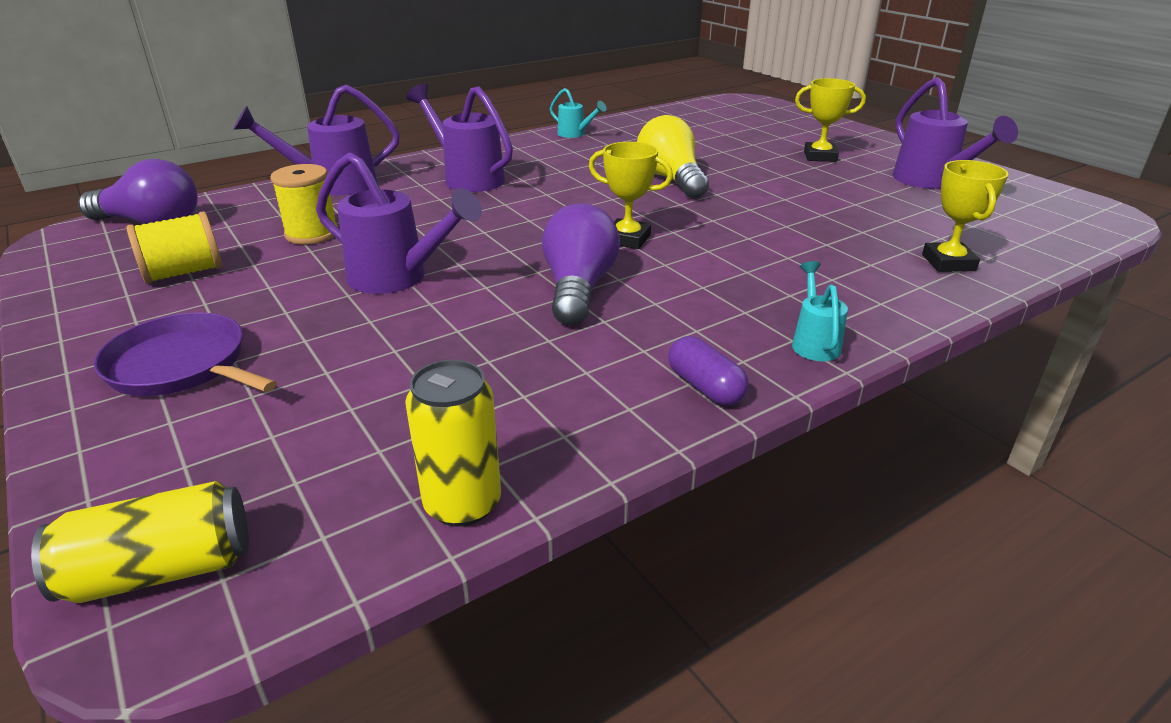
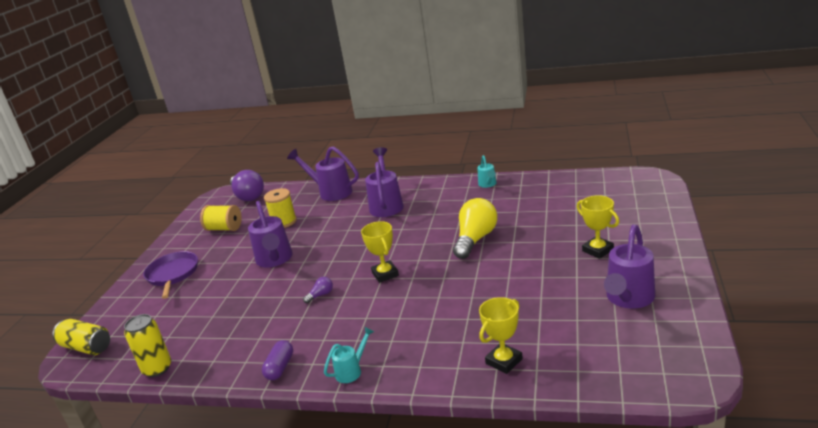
camera: 50 degrees right, 5 degrees down
(578, 288) = (321, 295): purple light bulb -> purple light bulb, size x0.43

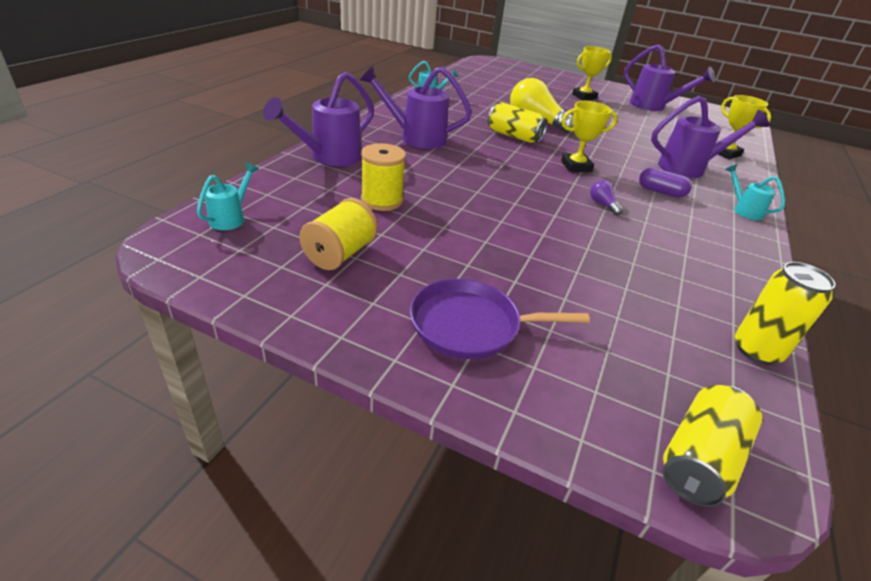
camera: 85 degrees left, 10 degrees up
(248, 196) = (231, 218): purple light bulb -> turquoise watering can
(275, 260) = (497, 221): purple watering can -> purple watering can (689, 168)
(280, 367) = (743, 247): purple capsule -> purple capsule (660, 192)
(428, 237) = (514, 136): none -> yellow can

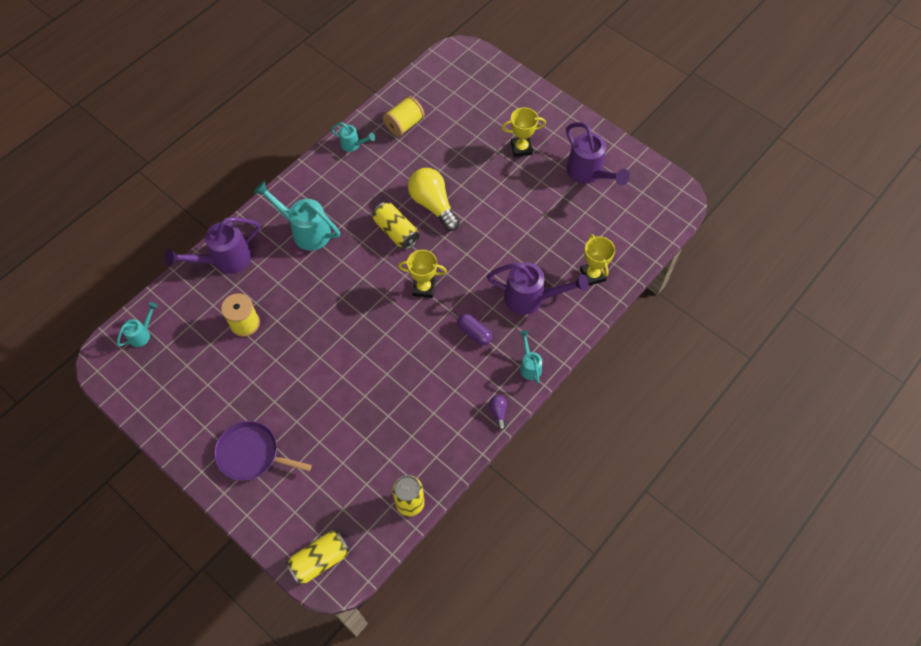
camera: 20 degrees right, 25 degrees up
(340, 254) = (199, 380): yellow spool -> yellow spool (404, 125)
(415, 137) = (305, 231): purple watering can -> turquoise watering can
(602, 204) = (411, 345): purple light bulb -> purple light bulb (498, 412)

